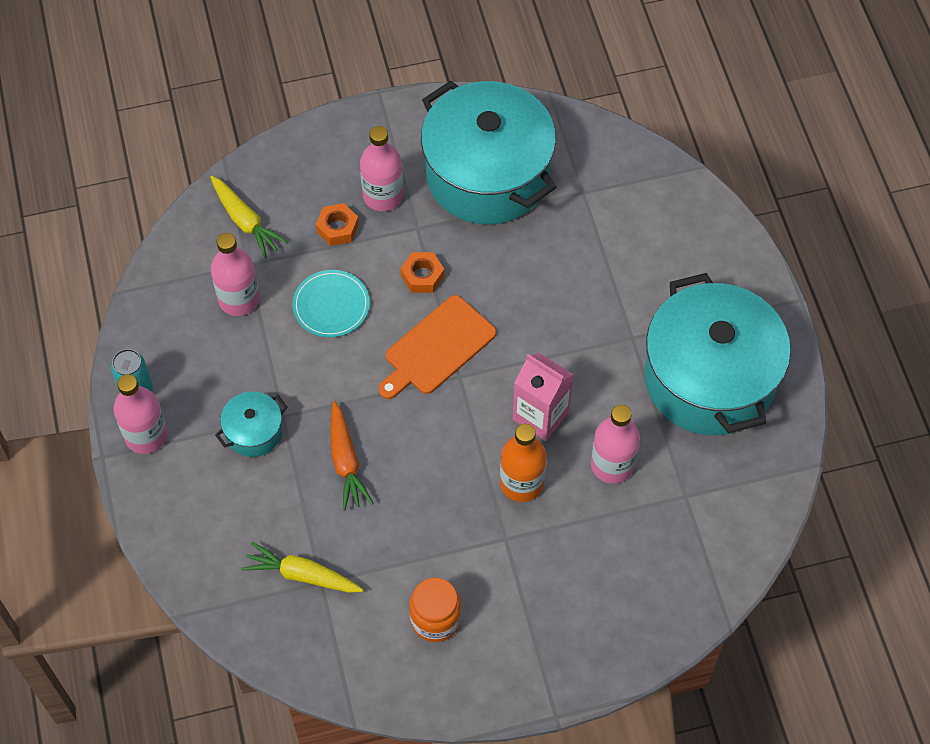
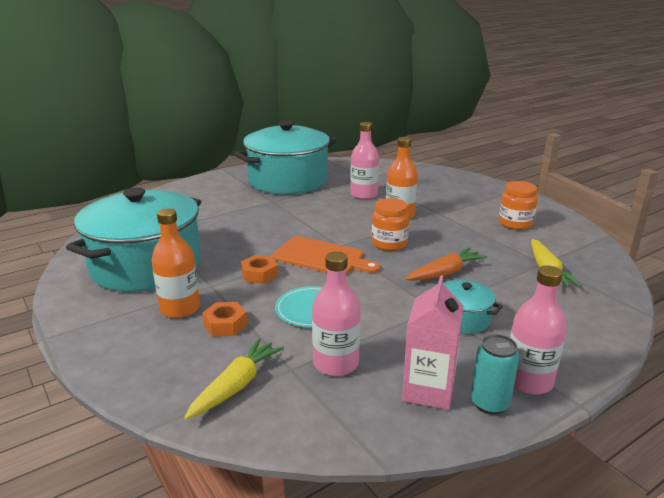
camera: 110 degrees left, 35 degrees down
(383, 196) = (180, 309): pink bottle -> orange bottle
(441, 433) = (389, 244): none -> orange jar
(540, 415) = (348, 217): pink carton -> pink carton (428, 390)

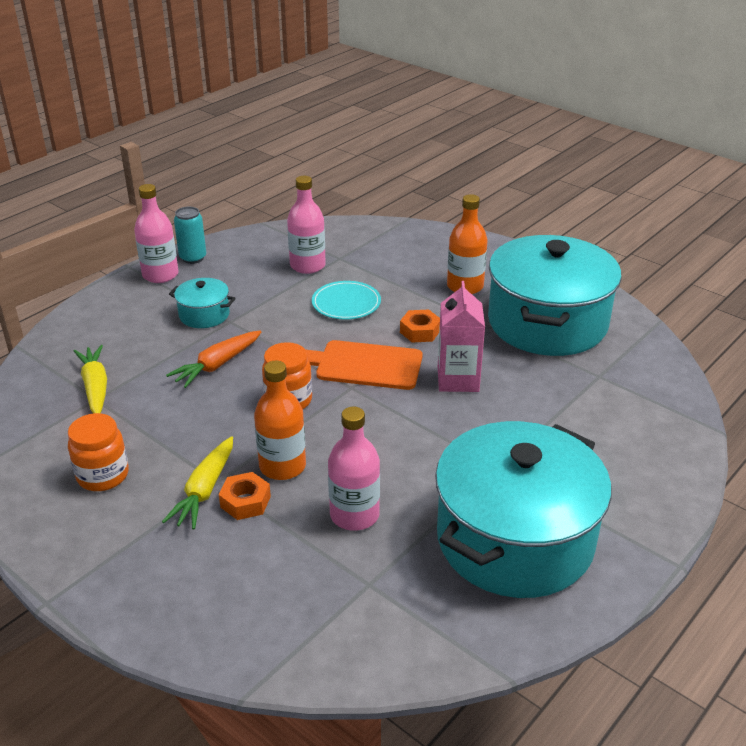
camera: 165 degrees right, 10 degrees up
(225, 325) = (413, 279): orange nut -> orange nut (245, 502)
(236, 386) = (372, 243): yellow carrot -> yellow carrot (205, 490)
(428, 390) = (236, 259): pink carton -> pink carton (458, 379)

